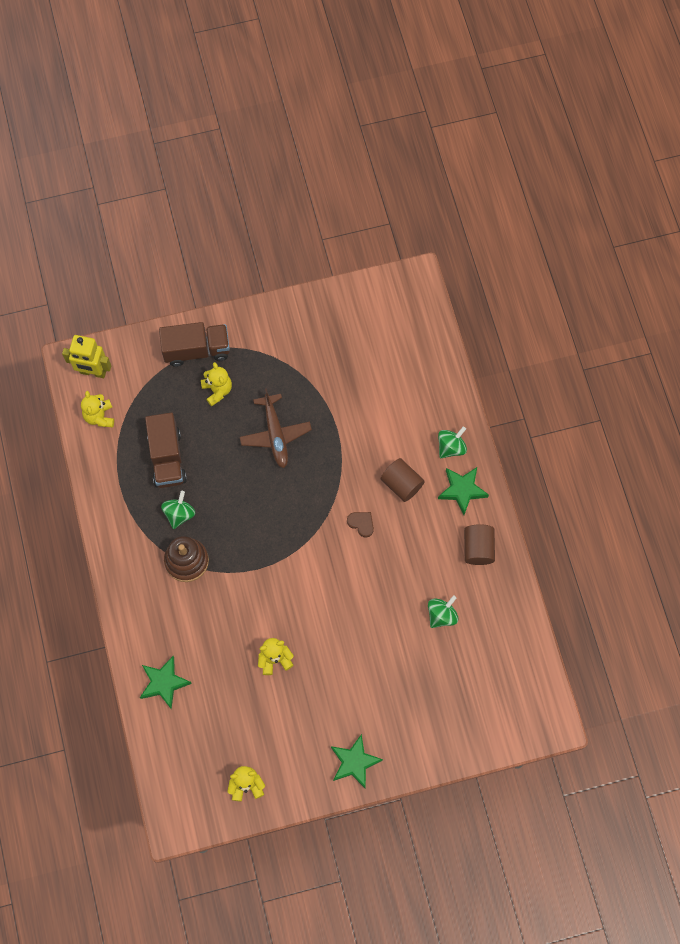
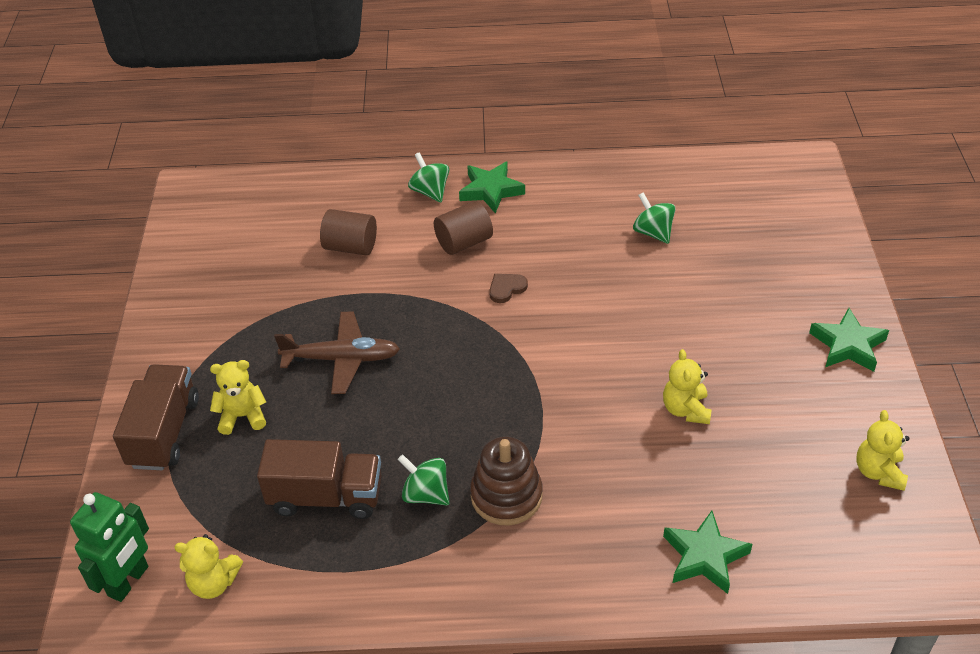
camera: 75 degrees left, 25 degrees down
(93, 372) = (129, 581): yellow robot -> green robot
(478, 548) = (572, 188): brown cylinder -> brown cylinder (350, 247)

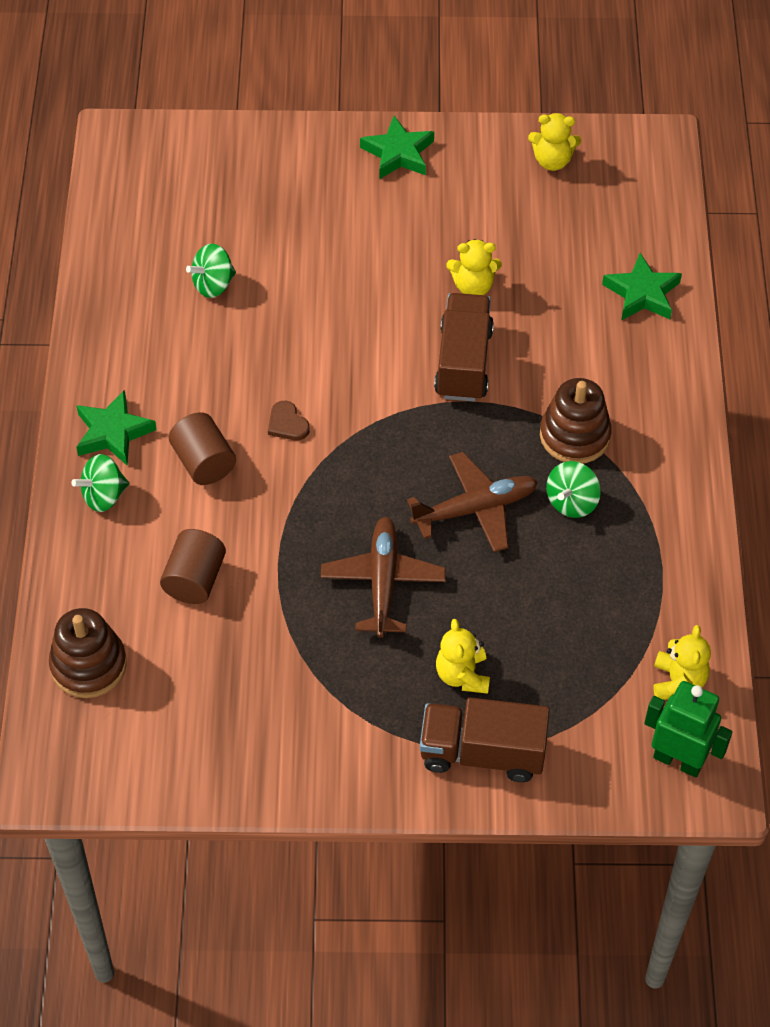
camera: 90 degrees left, 10 degrees up
(279, 199) = (88, 665): none -> brown stacking toy
(326, 497) = (574, 588): brown truck -> brown truck (463, 363)
(417, 419) = (474, 509): none -> brown plane

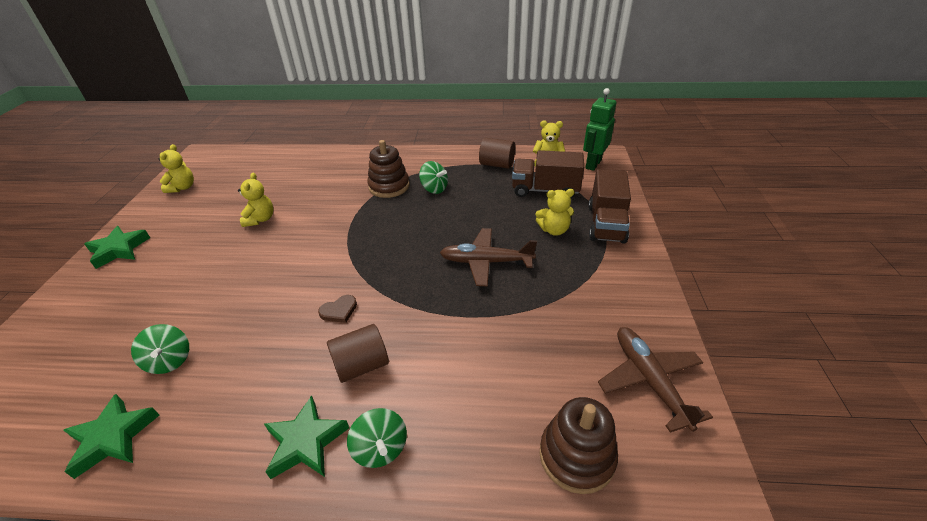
camera: 85 degrees left, 15 degrees down
(195, 579) = (481, 370): brown cylinder -> brown cylinder (497, 164)
(463, 363) = (320, 224): brown truck -> brown truck (545, 190)
(474, 509) = (433, 223): brown plane -> brown plane (649, 381)
(642, 293) = (300, 163): green star -> green star (113, 437)

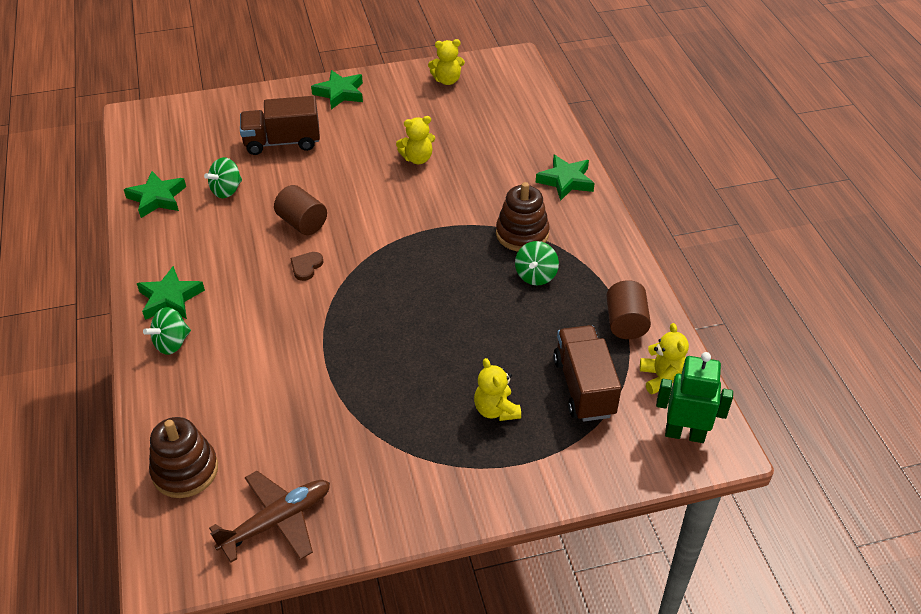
camera: 70 degrees right, 5 degrees up
(339, 311) = (306, 267): brown heart -> brown heart turned 75 degrees clockwise
(351, 159) = (566, 181): none -> green star
(361, 365) = (248, 304): brown cylinder -> brown cylinder (302, 223)
(486, 262) = (412, 358): brown plane -> none
(606, 224) = (531, 463): brown truck -> brown truck (282, 142)

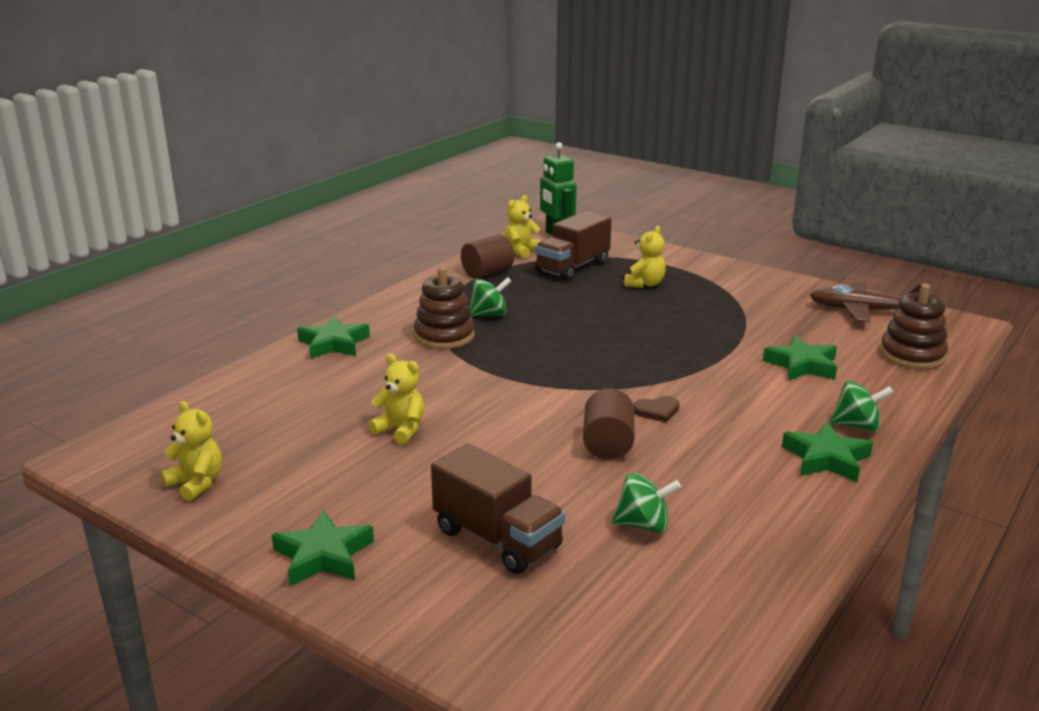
camera: 130 degrees left, 20 degrees down
(157, 198) = (742, 570): green star -> green star (802, 365)

